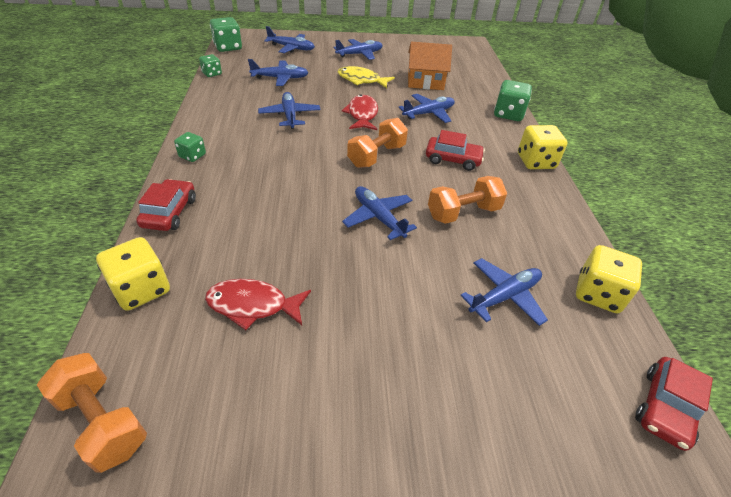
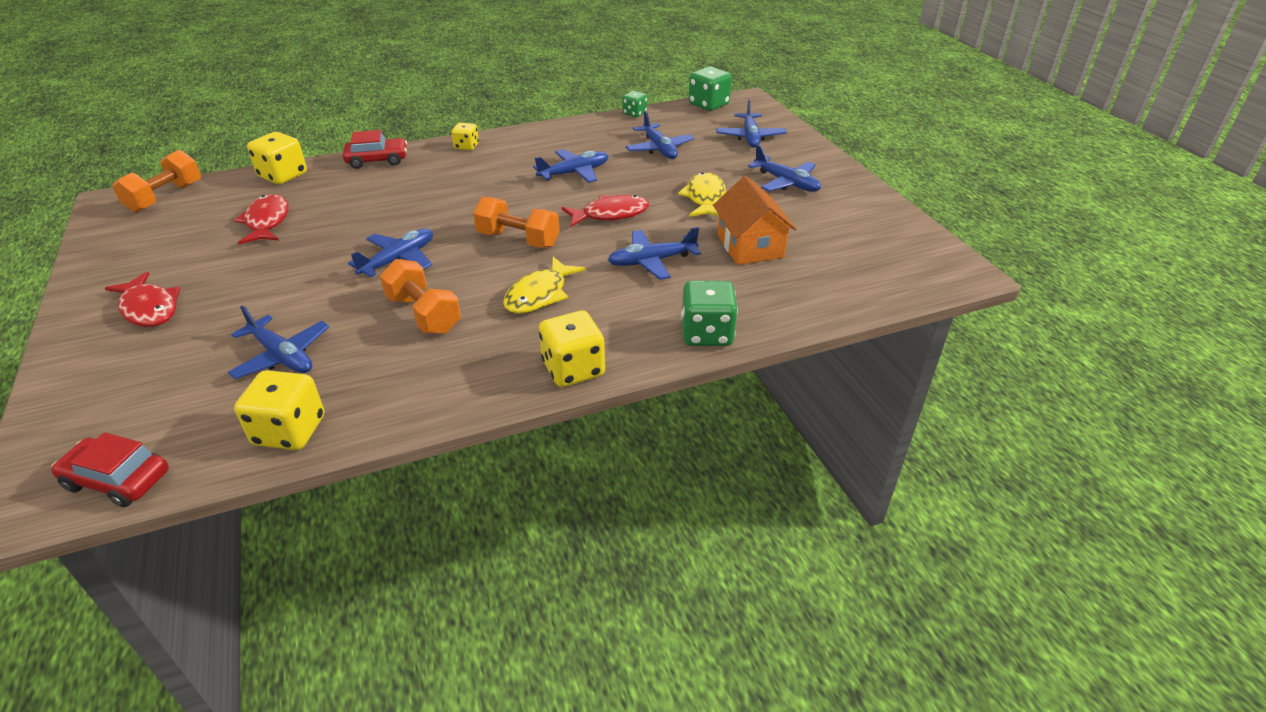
camera: 75 degrees right, 5 degrees down
(192, 156) = (466, 146): green dice -> yellow dice
(399, 411) = (149, 308): none -> red fish
(429, 113) = (651, 261): blue plane -> blue plane turned 120 degrees clockwise
(453, 159) = (539, 294): red car -> yellow fish

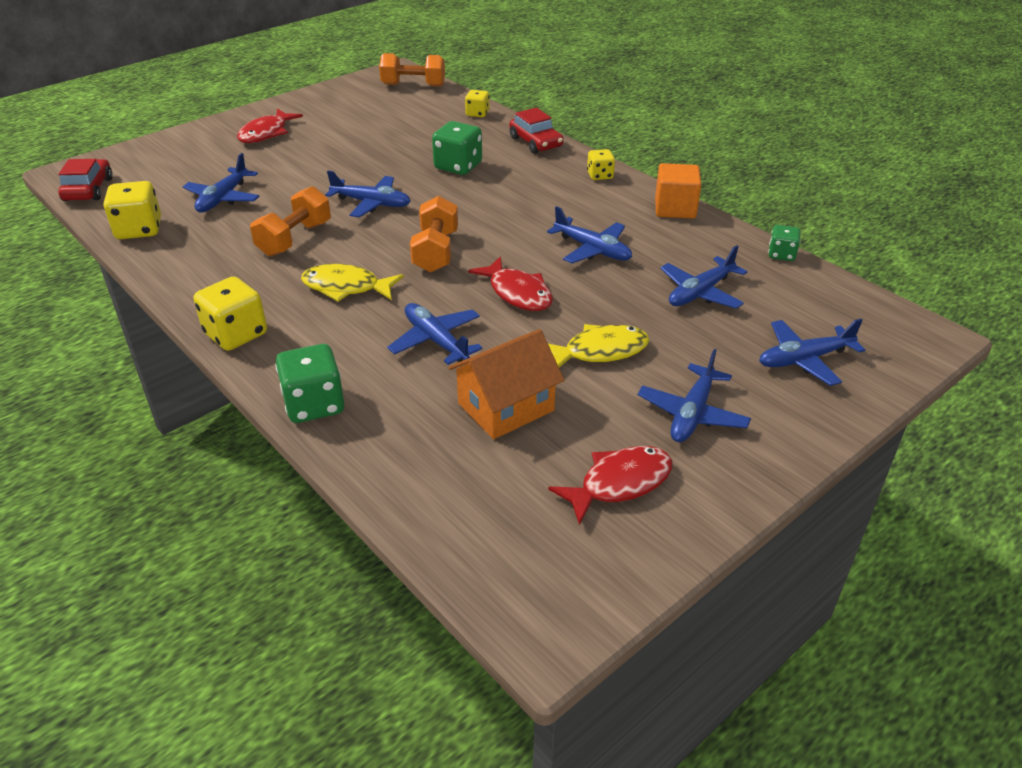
camera: 70 degrees right, 0 degrees up
(267, 222) = (400, 132): red fish -> red fish (619, 483)
(283, 175) = (477, 113): yellow dice -> yellow dice, size x0.59
(545, 131) = (675, 208): none -> orange cube
(708, 104) = (872, 305): green dice -> green dice (458, 166)

